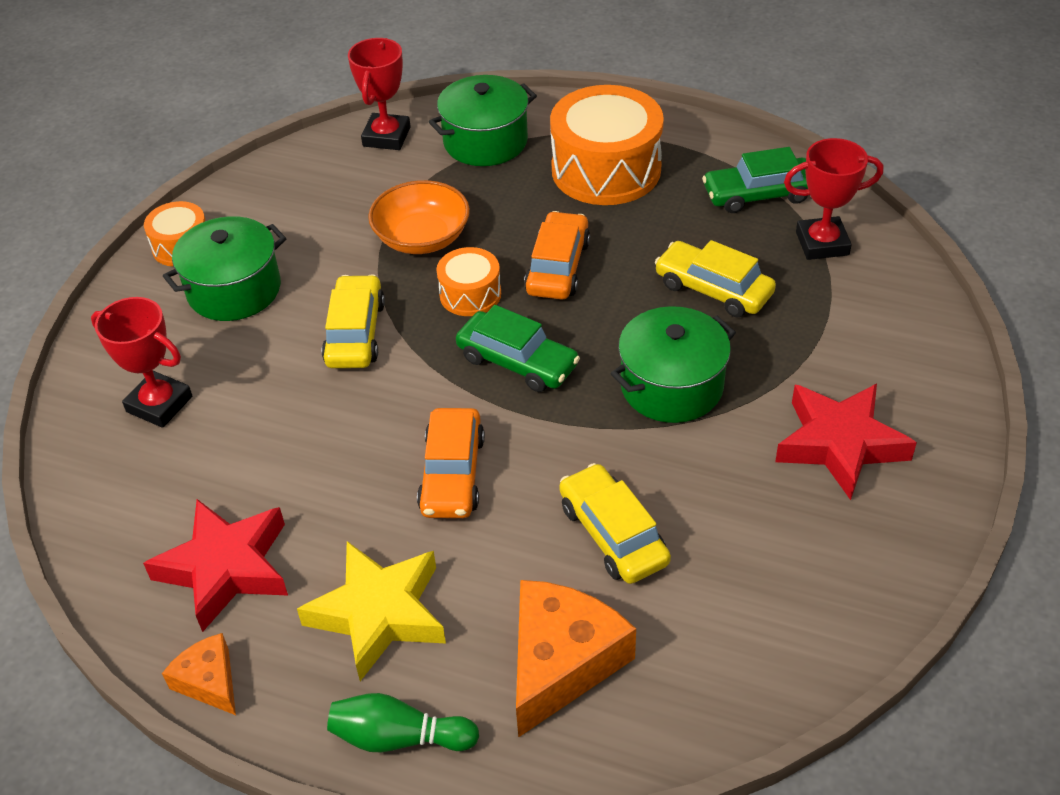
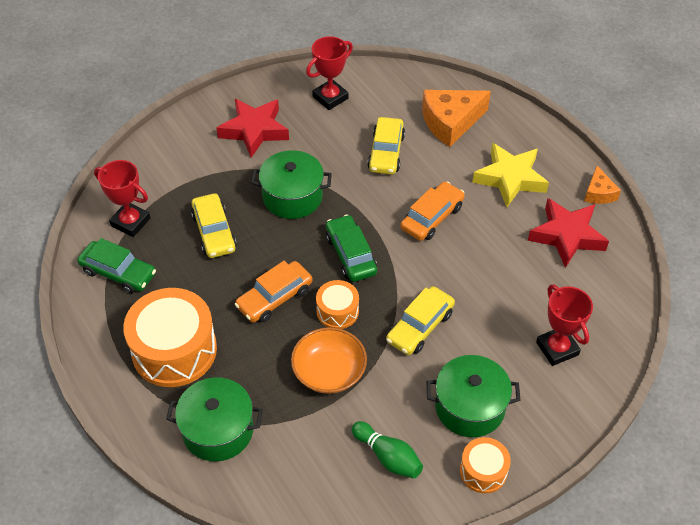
camera: 145 degrees left, 5 degrees up
(386, 137) = (276, 485): red trophy -> red trophy (330, 97)
(399, 737) = (532, 133): green bowling pin -> green bowling pin (388, 457)

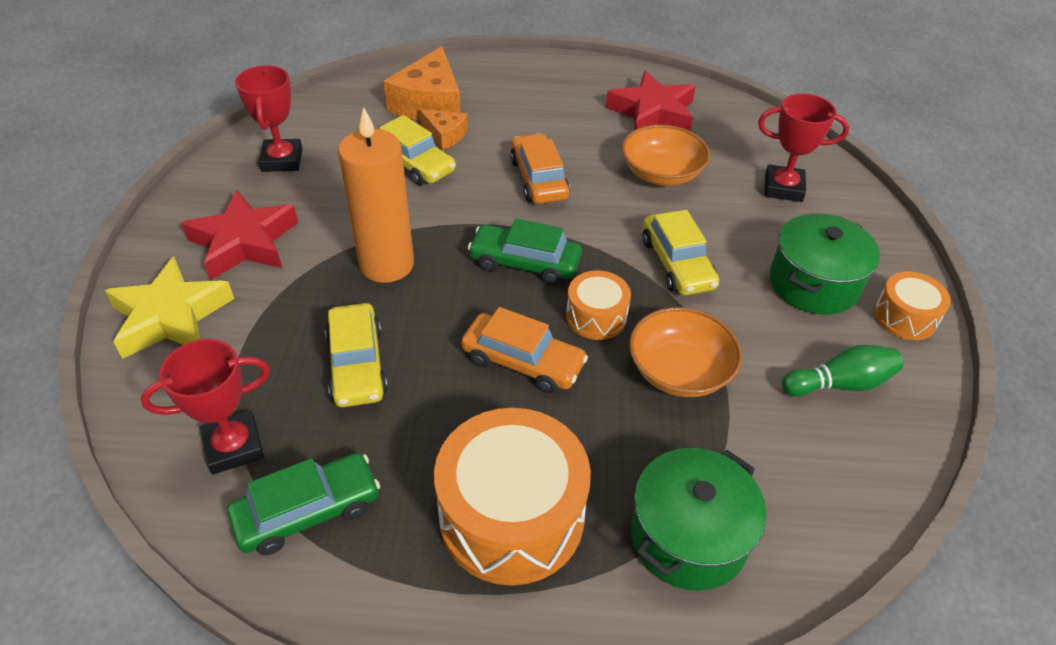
camera: 55 degrees left, 5 degrees down
(214, 232) = (357, 365): yellow car -> yellow car turned 60 degrees clockwise
(274, 298) = (523, 362): orange car -> orange car turned 60 degrees counterclockwise
(292, 197) = (387, 264): green pot -> orange candle
(502, 275) = (661, 173): none -> orange bowl
(510, 178) = (546, 107): yellow star -> yellow star (171, 317)
(598, 193) = (621, 71): orange cheese -> orange cheese (445, 135)

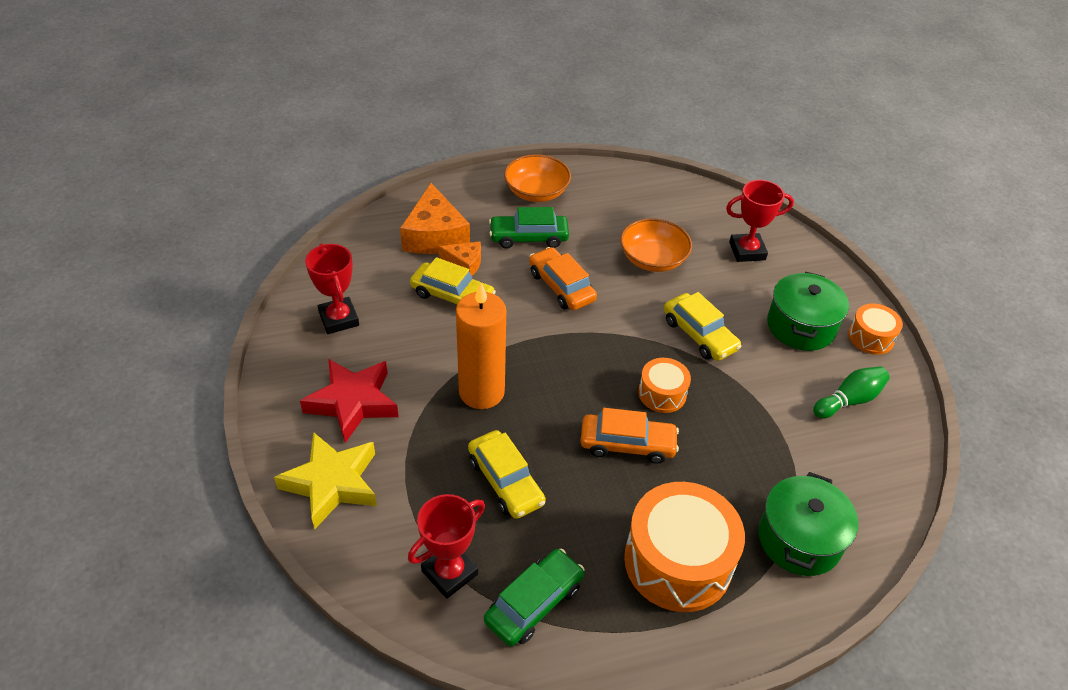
camera: 20 degrees left, 0 degrees up
(525, 263) = (587, 363): green car -> green car (528, 237)
(652, 113) = (620, 205): red star -> none
(679, 371) = (740, 420): orange bowl -> orange bowl (536, 192)

